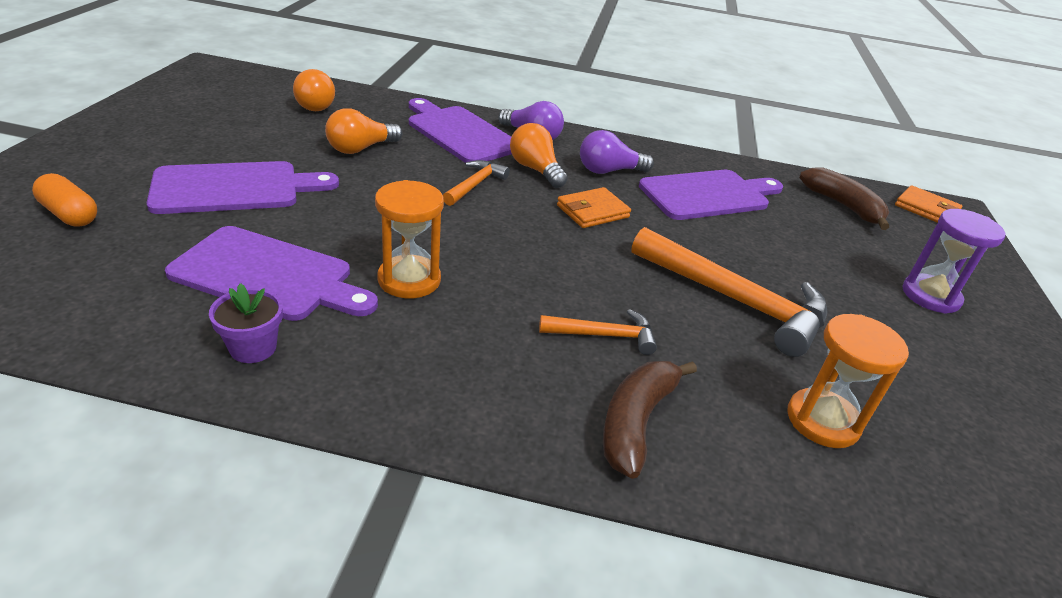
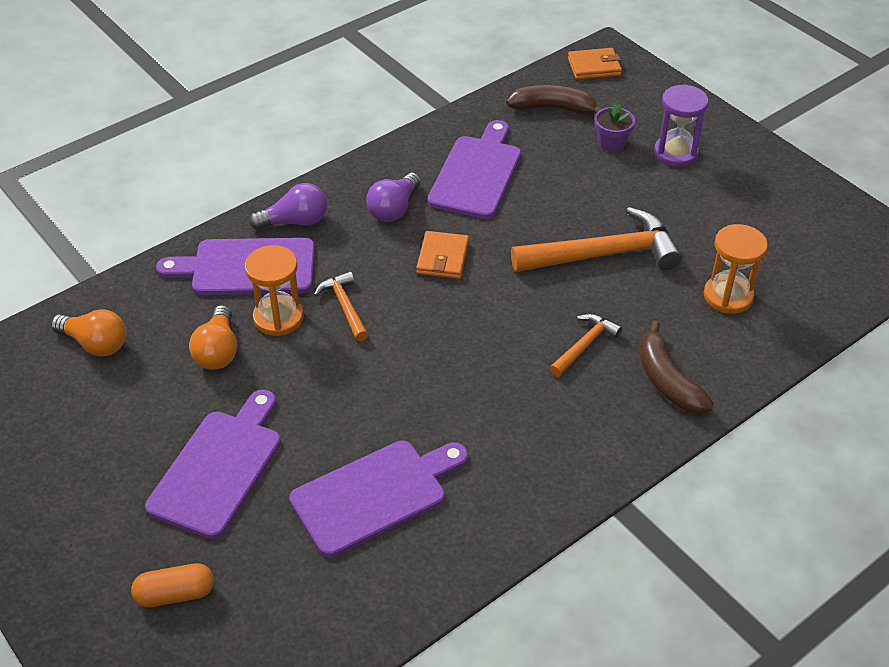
camera: 45 degrees left, 10 degrees up
(253, 348) = (457, 536): purple flower pot -> purple flower pot (611, 143)
(409, 280) = (444, 415): orange hourglass -> orange hourglass (278, 318)
(535, 170) = (353, 254): orange light bulb -> none

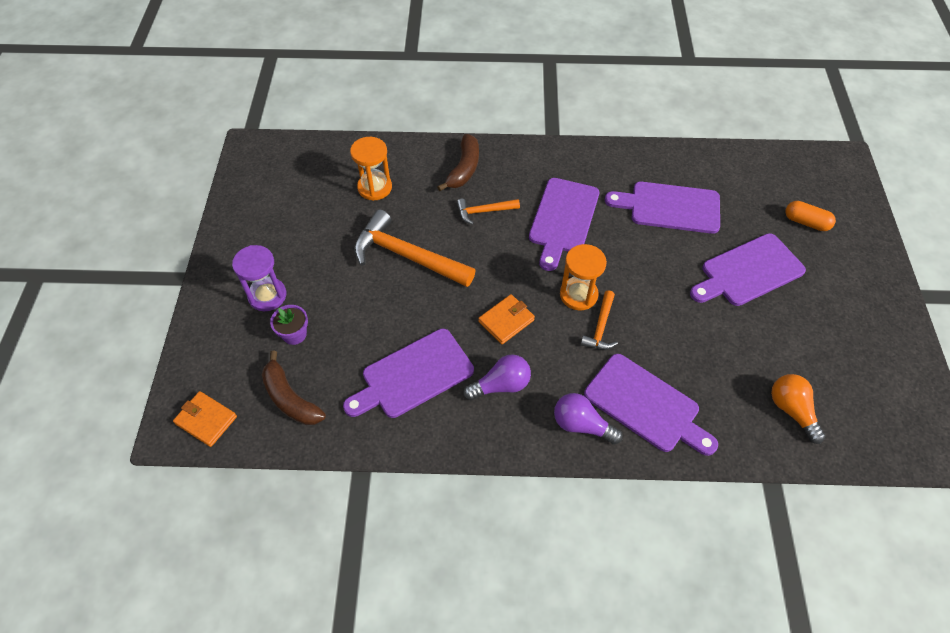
camera: 140 degrees left, 10 degrees up
(218, 351) = (707, 348): orange light bulb -> none
(278, 318) = (650, 348): orange hourglass -> orange hourglass (578, 295)
(489, 393) = (563, 219): none -> purple cutting board

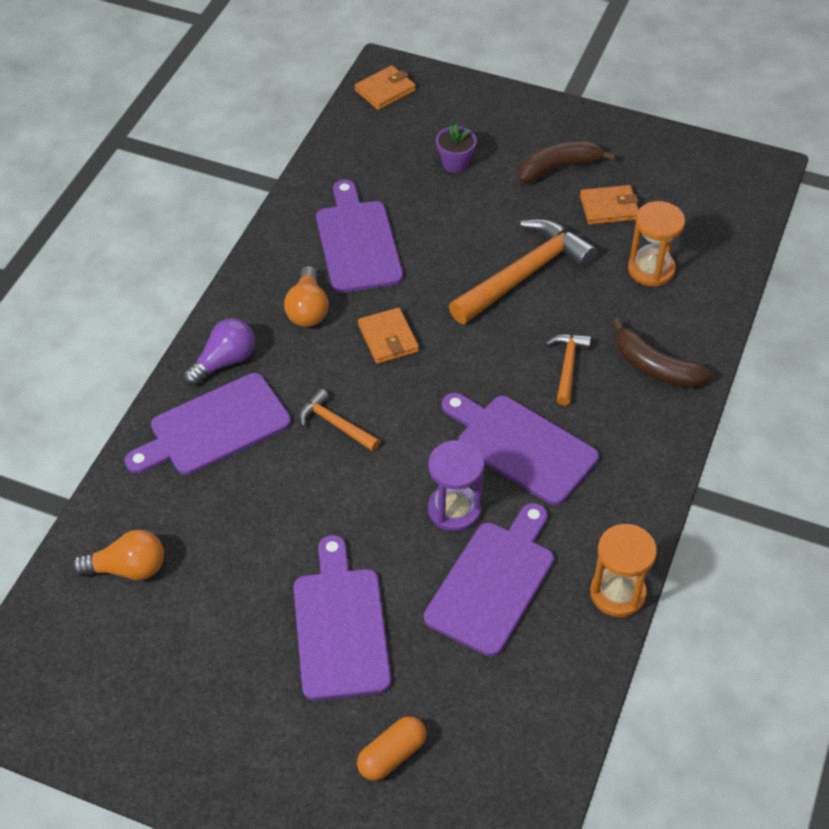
camera: 110 degrees right, 5 degrees down
(267, 296) = (517, 150): purple hourglass -> purple hourglass (454, 510)
(290, 398) = (378, 148): brown banana -> brown banana (558, 168)
(318, 223) = (609, 208): none -> orange wallet
(501, 385) = (307, 309): purple light bulb -> orange light bulb
(578, 295) = (392, 419): orange hourglass -> orange hourglass (617, 593)

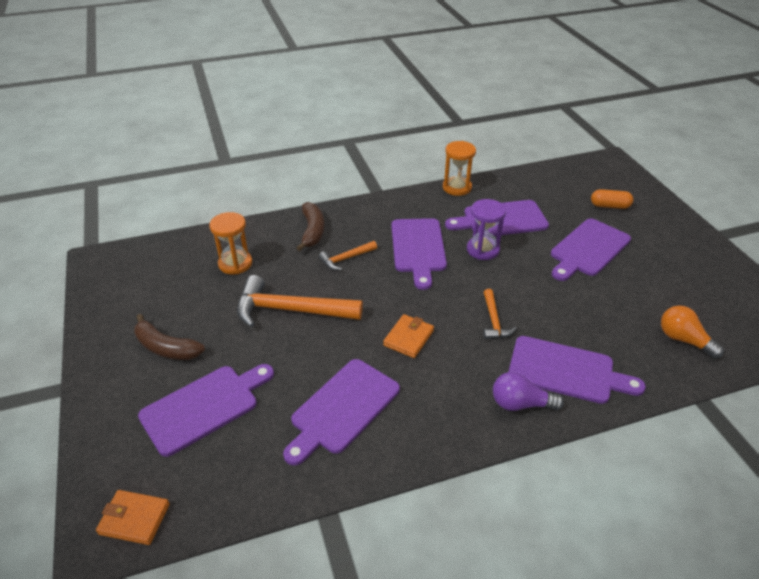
camera: 130 degrees left, 10 degrees down
(307, 309) = (430, 392): orange light bulb -> none
(455, 163) = (204, 407): purple flower pot -> purple cutting board
(609, 208) = (191, 304): orange wallet -> none

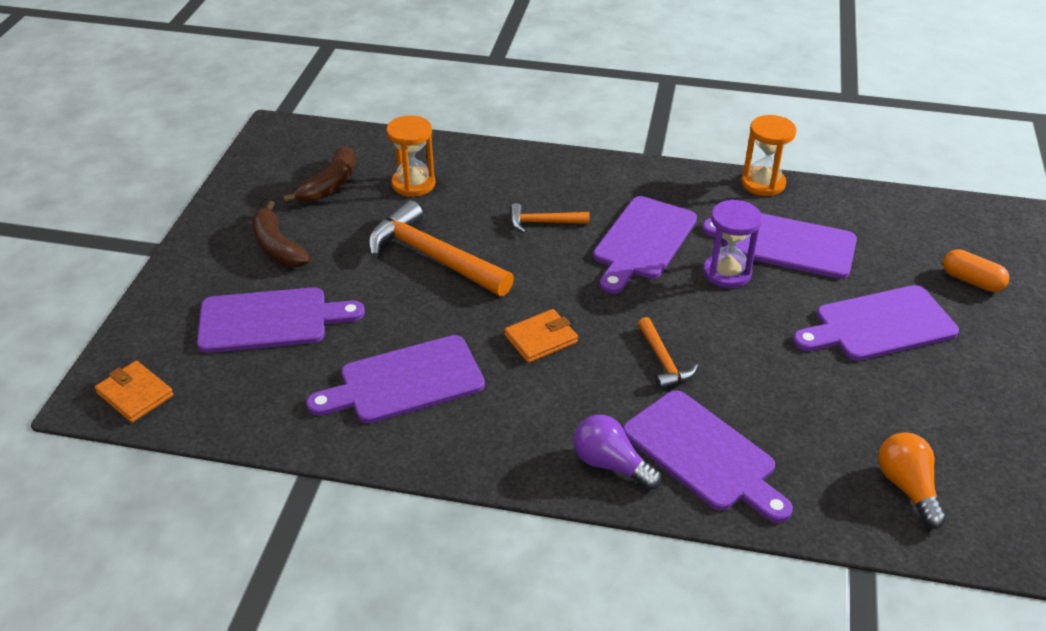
camera: 30 degrees right, 0 degrees up
(312, 231) = (530, 177): brown banana -> brown banana (330, 185)
(494, 321) = (663, 361): orange hammer -> orange hammer turned 45 degrees counterclockwise

